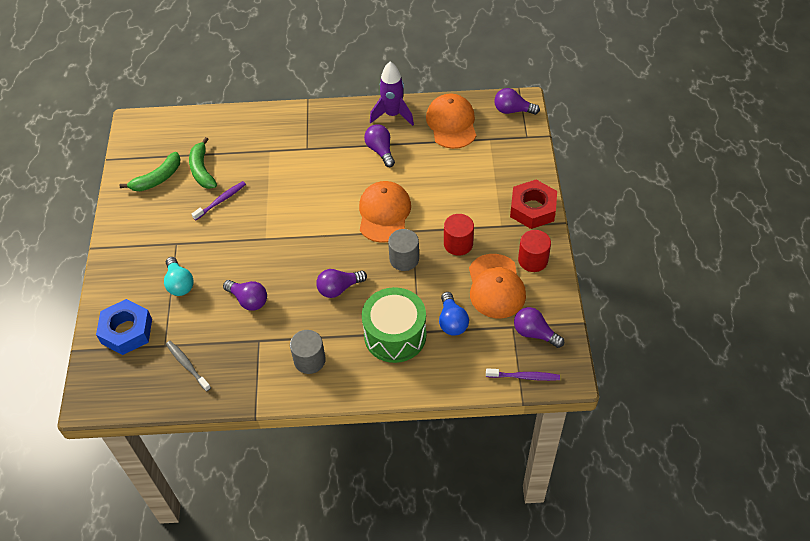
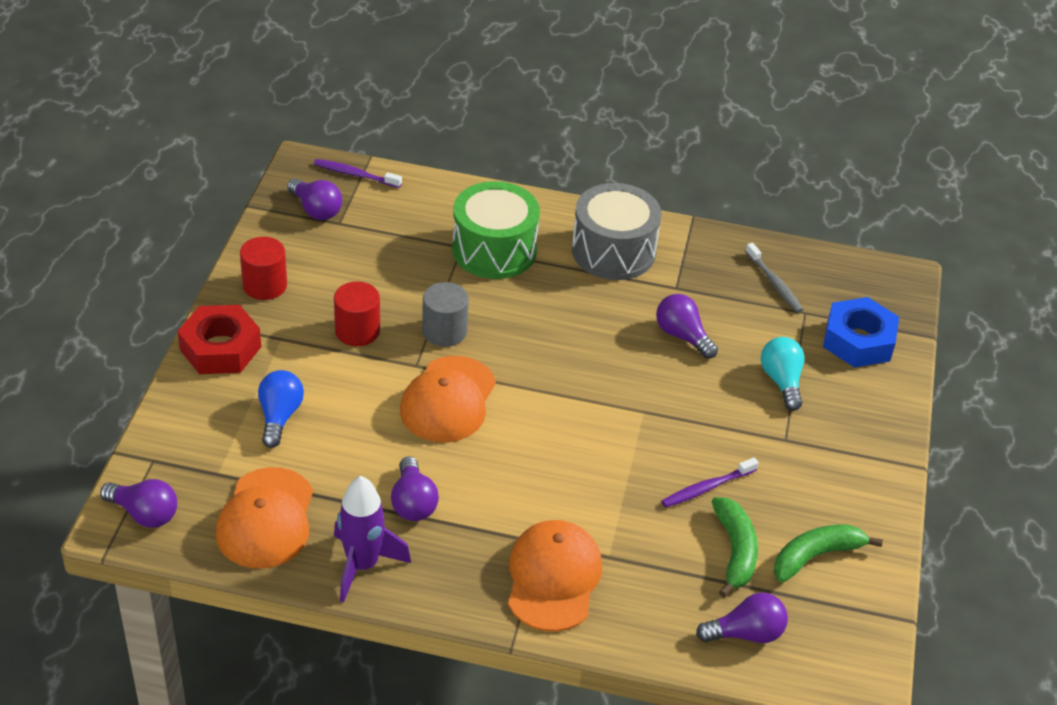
camera: 170 degrees left, 10 degrees down
(309, 360) = (613, 251): grey cylinder -> grey drum
(339, 288) = (551, 319): purple light bulb -> purple light bulb (746, 633)
(452, 321) = (413, 246): blue light bulb -> blue light bulb (279, 416)
(496, 286) = (334, 268): orange cap -> orange cap (553, 578)

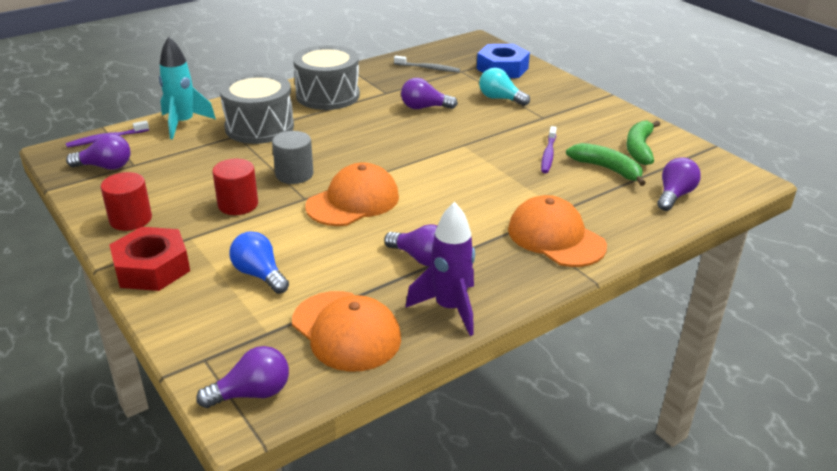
camera: 45 degrees left, 10 degrees down
(437, 199) = (183, 124): none -> turquoise rocket
(448, 400) = (353, 201): orange cap -> orange cap turned 105 degrees counterclockwise
(494, 250) = (259, 127): green drum -> grey drum

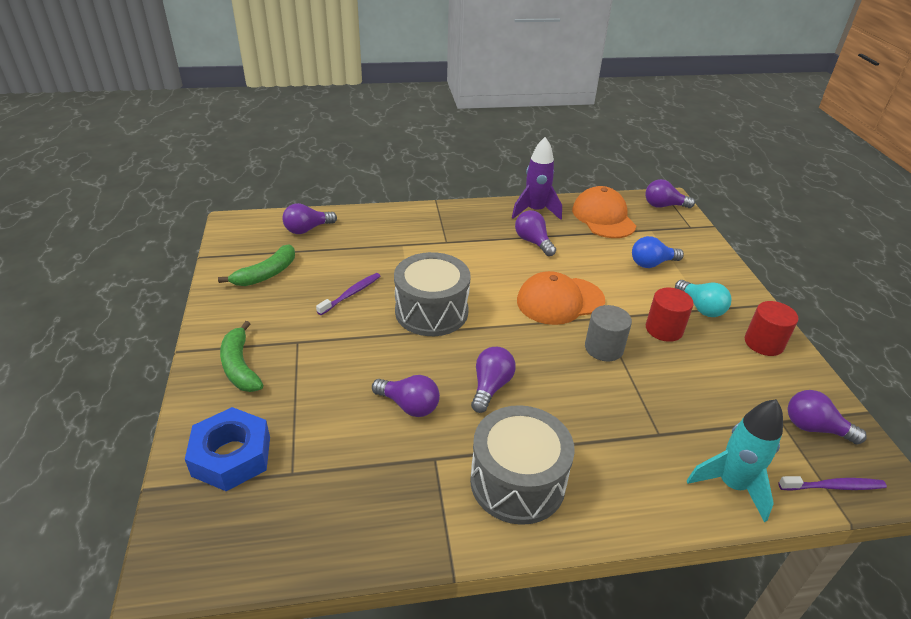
camera: 155 degrees left, 5 degrees up
(152, 268) = (734, 291): red nut -> none
(259, 127) = (628, 440): grey drum -> grey drum (431, 311)
(259, 275) = (652, 263): blue light bulb -> blue light bulb turned 90 degrees clockwise
(375, 129) = (490, 387): none -> purple light bulb
(428, 68) = (331, 501): grey toothbrush -> none
(500, 99) = (307, 389): turquoise light bulb -> turquoise light bulb (701, 308)
(556, 237) = (429, 228): orange cap -> none
(607, 169) = (322, 264): green banana -> green banana (240, 366)

